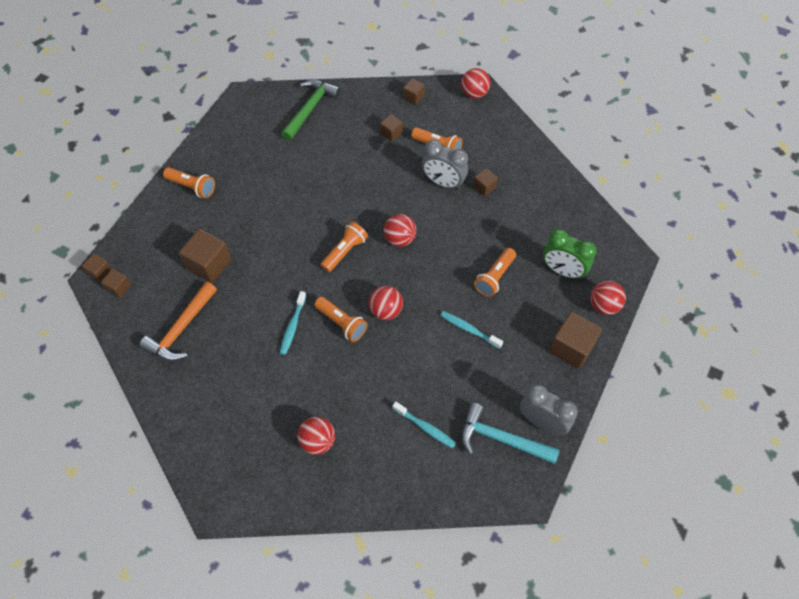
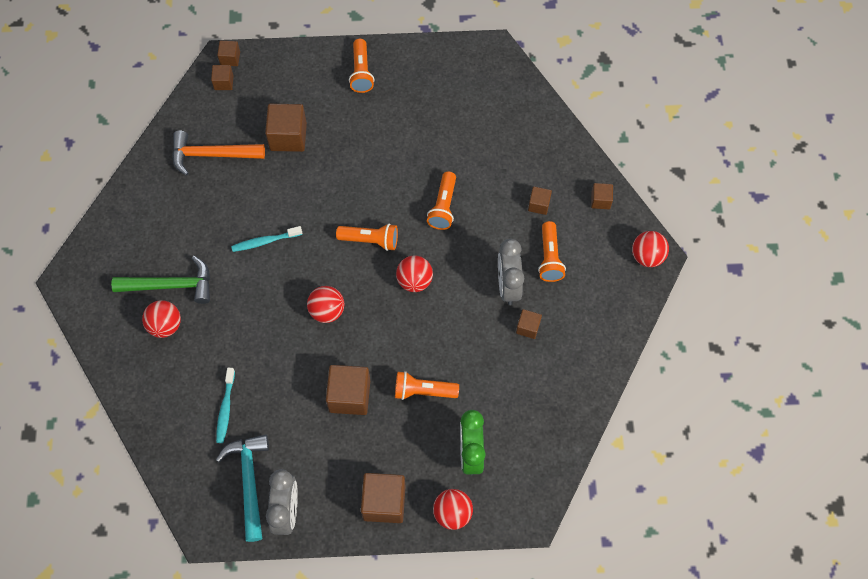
camera: 60 degrees right, 5 degrees up
(310, 108) = (519, 115): green hammer -> green hammer (171, 285)
(341, 323) = (292, 280): orange flashlight -> orange flashlight (443, 207)
(469, 329) = (349, 396): turquoise toothbrush -> brown cube

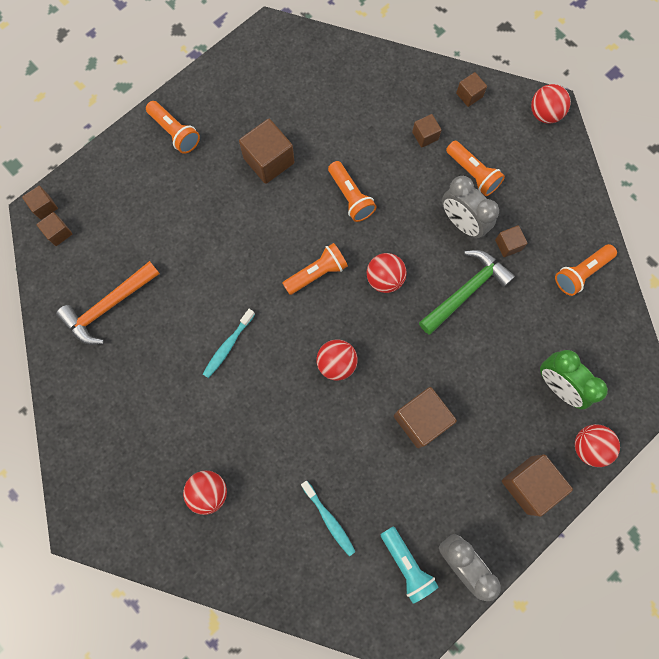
camera: 40 degrees left, 10 degrees up
(171, 285) = (180, 452): green hammer -> green hammer (466, 290)
(249, 481) = (406, 564): turquoise hammer -> turquoise flashlight
(288, 136) = (162, 237): brown cube -> brown cube (269, 160)
(423, 391) = (475, 365): orange flashlight -> orange flashlight (581, 273)

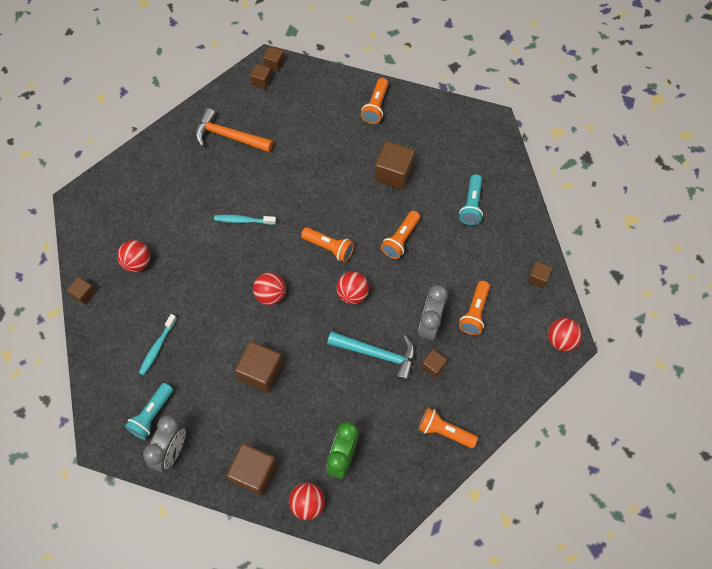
camera: 60 degrees right, 10 degrees down
(353, 107) = (471, 205): none -> turquoise flashlight
(425, 136) = (482, 264): brown cube -> brown cube (84, 294)
(466, 290) = (378, 354): green hammer -> turquoise hammer

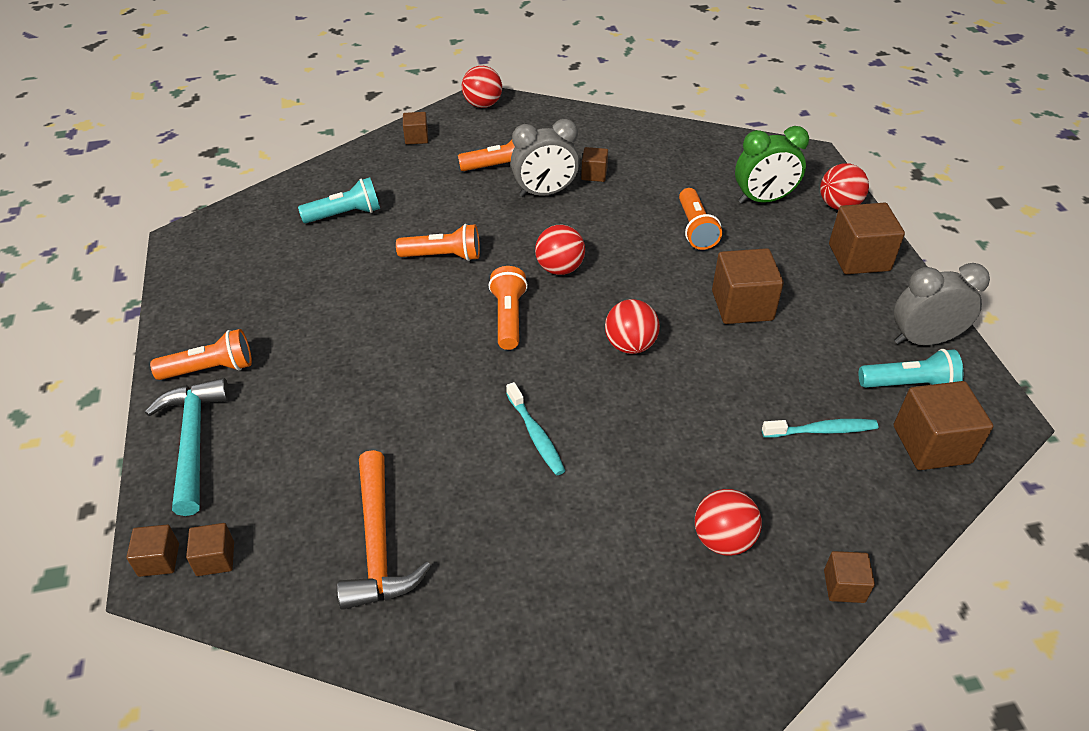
camera: 120 degrees left, 20 degrees down
(378, 354) = (620, 218): turquoise hammer -> turquoise hammer (193, 441)
(393, 173) = (336, 301): brown cube -> brown cube (931, 444)
(444, 431) = (658, 144): orange flashlight -> orange flashlight (695, 229)

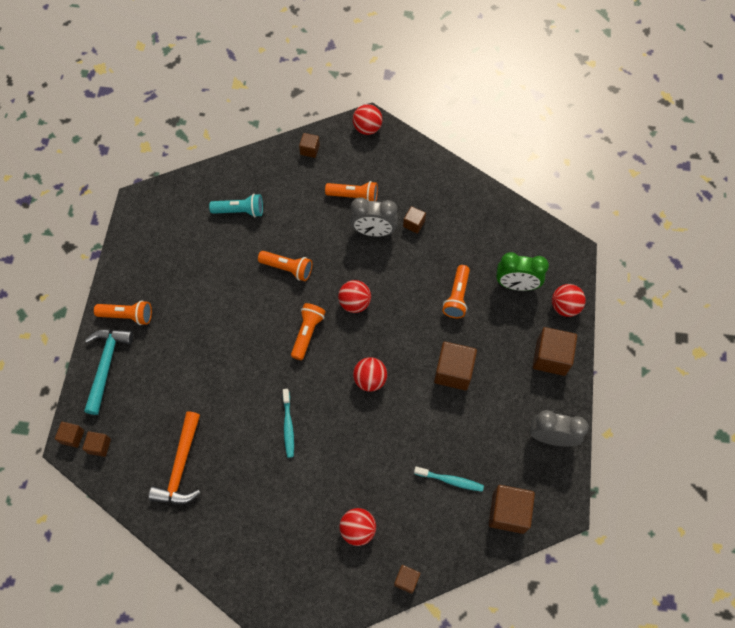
camera: 20 degrees right, 20 degrees up
(909, 384) = (521, 466): turquoise flashlight -> none

